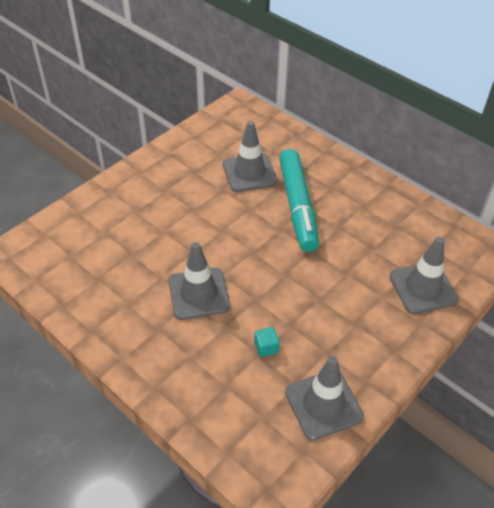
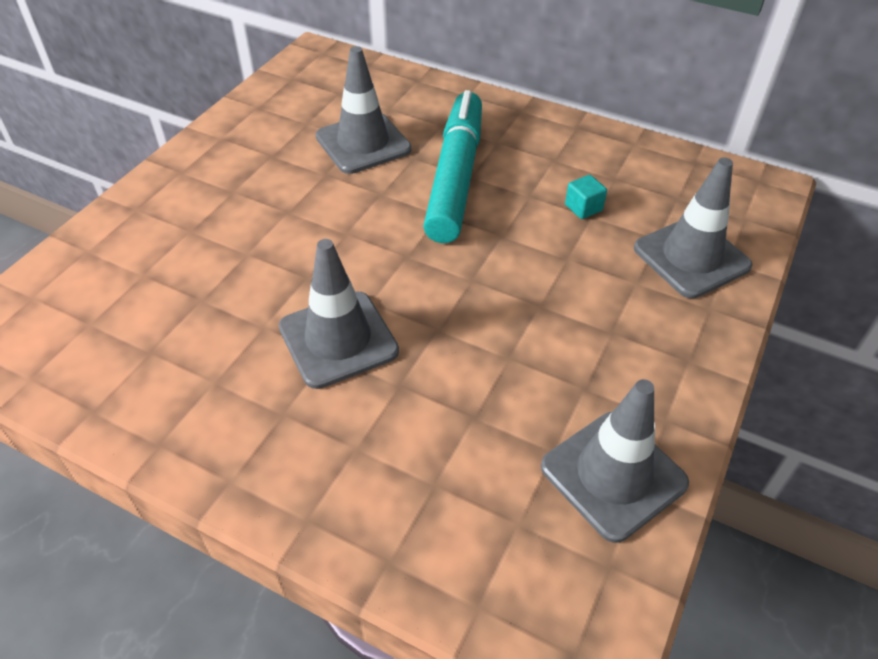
camera: 15 degrees left, 0 degrees up
(266, 347) = (482, 402): turquoise cube -> turquoise cube (583, 208)
(297, 206) = (455, 177): turquoise marker -> turquoise marker turned 150 degrees counterclockwise

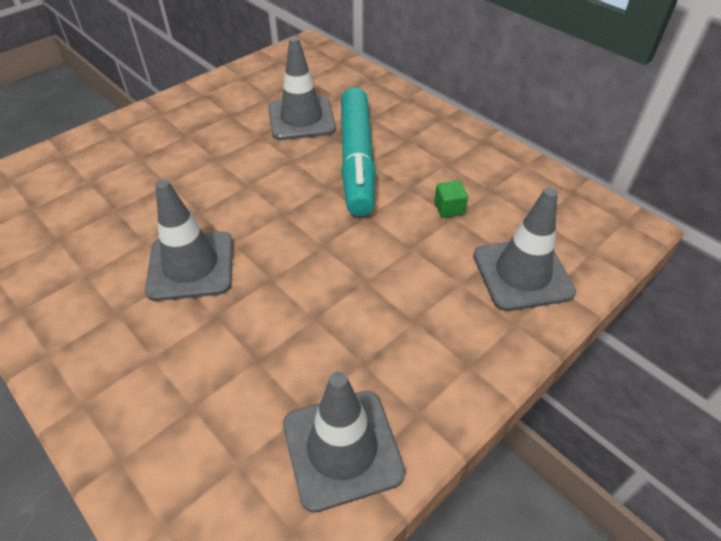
camera: 20 degrees right, 0 degrees up
(455, 177) = (357, 159): turquoise marker -> turquoise marker turned 150 degrees clockwise
(583, 208) = (449, 208): turquoise cube -> green cube

